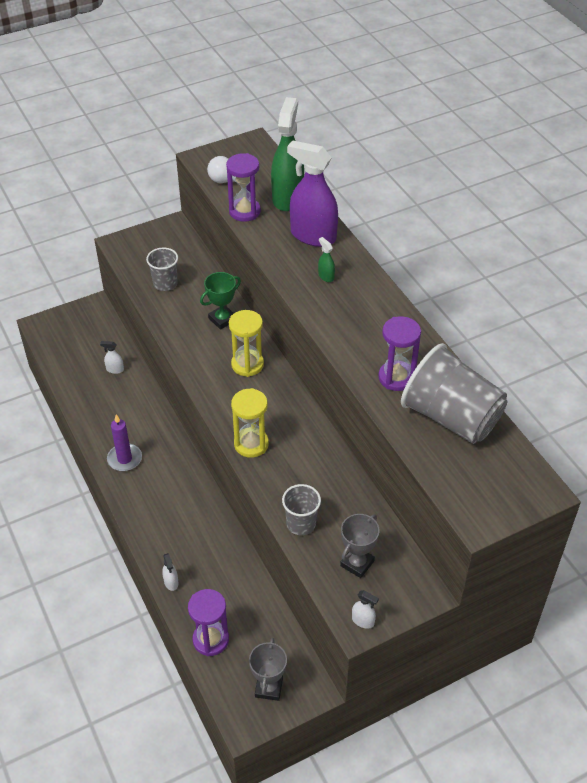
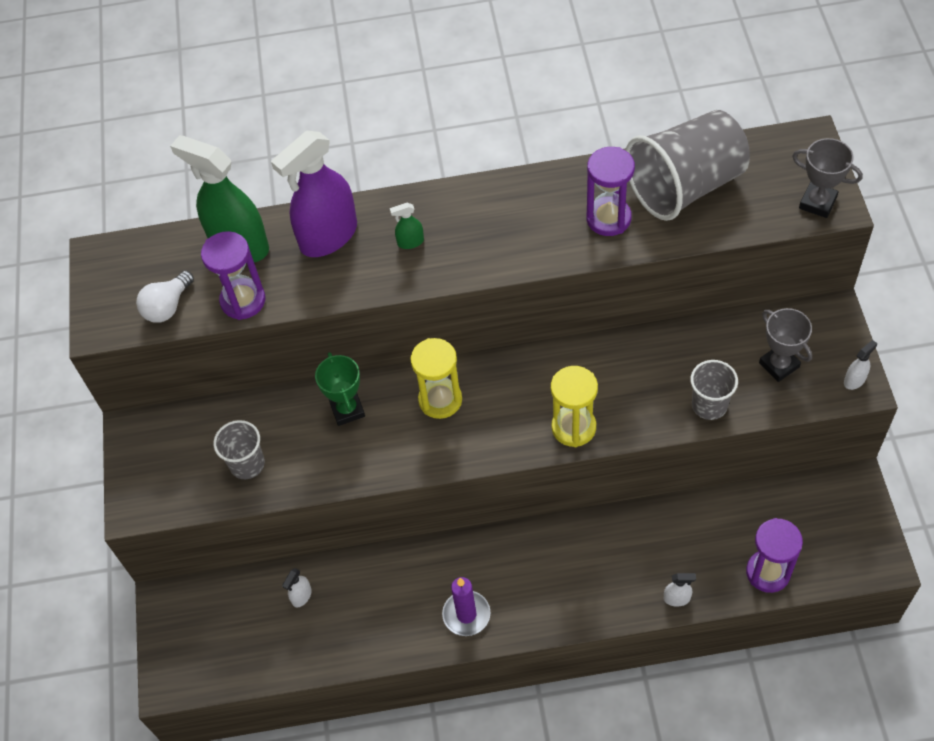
camera: 65 degrees left, 10 degrees up
(269, 687) = (844, 527): grey trophy -> grey trophy (817, 203)

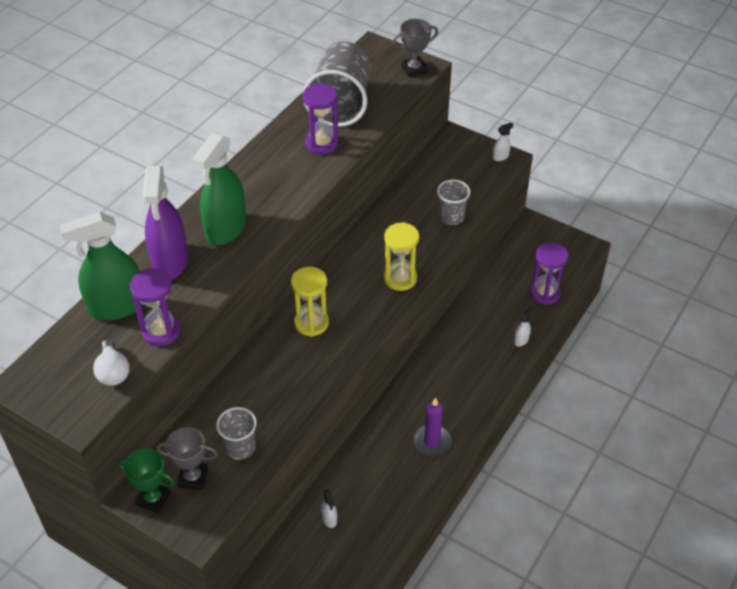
camera: 55 degrees left, 10 degrees down
(347, 409) = (264, 370): green trophy -> green trophy (153, 499)
(410, 242) = (226, 229): green spray bottle -> green spray bottle, size x2.48
(779, 365) = (459, 175): grey trophy -> grey trophy (193, 477)
(854, 380) = (500, 157): white spray bottle -> white spray bottle turned 60 degrees clockwise

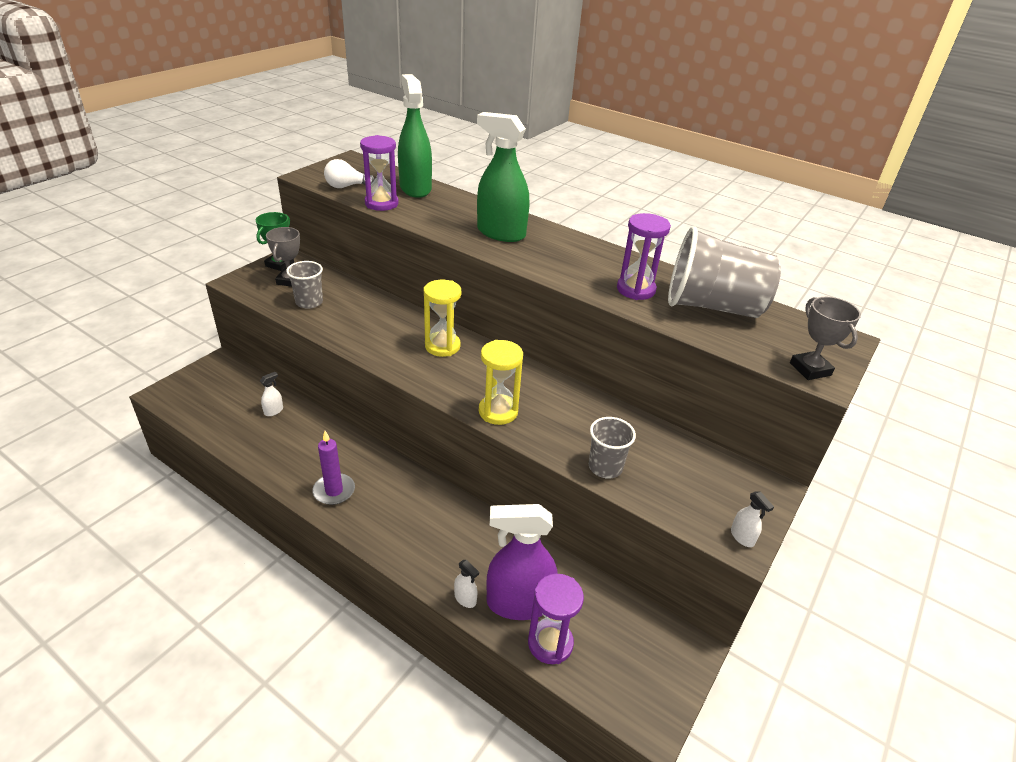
camera: 90 degrees right, 10 degrees down
(170, 261) = (462, 209): purple spray bottle -> purple spray bottle (518, 603)
(329, 519) = (273, 411): white spray bottle -> white spray bottle turned 150 degrees clockwise

